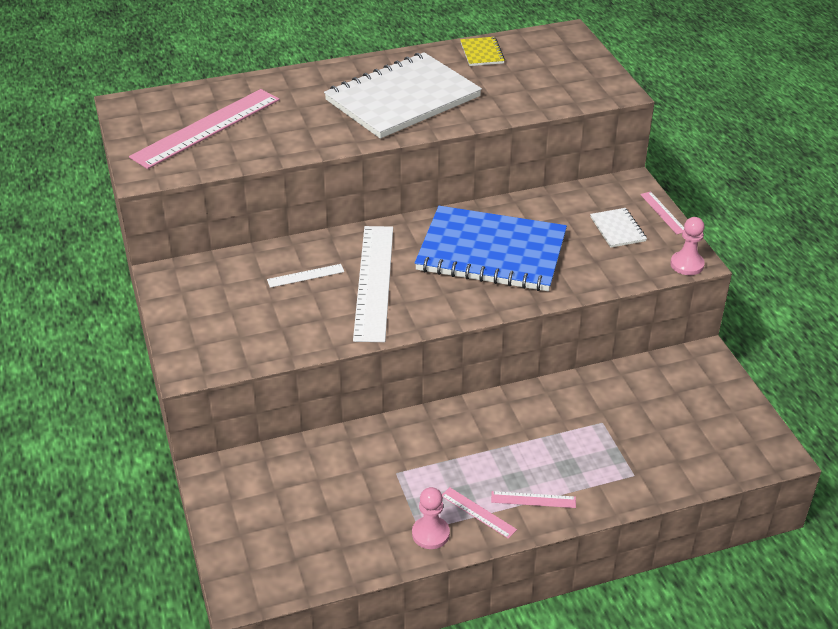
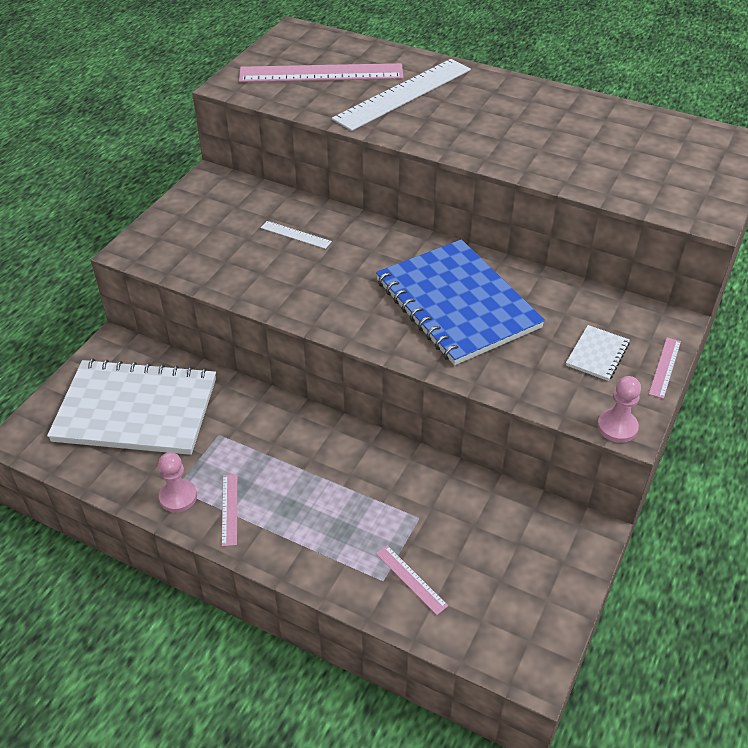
camera: 45 degrees right, 5 degrees up
(374, 282) = (335, 269): white ruler -> white ruler (403, 94)
(403, 99) = (499, 125): white notebook -> white notebook (136, 410)
(482, 53) = (629, 121): yellow notebook -> none
(533, 500) = (280, 533): pink ruler -> pink ruler (411, 579)

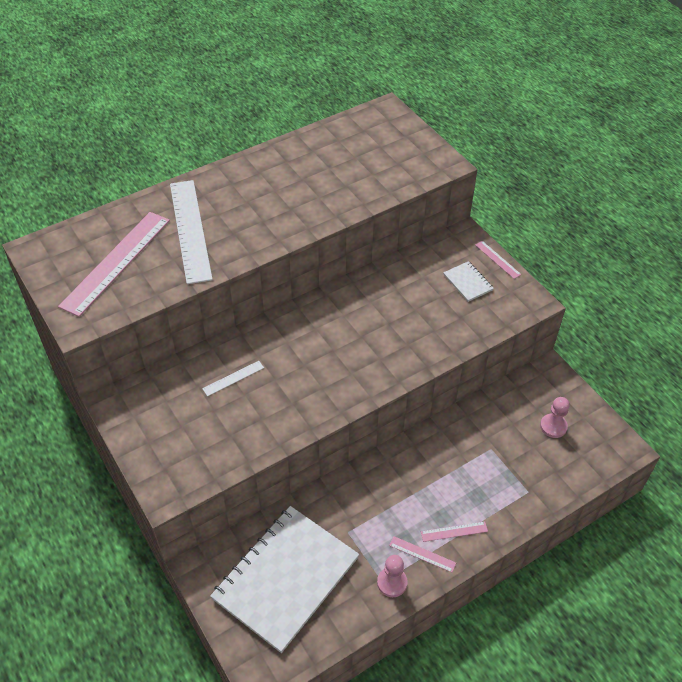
camera: 60 degrees left, 5 degrees up
(411, 579) = (535, 476): pink ruler -> pink ruler (454, 531)
(457, 304) = (376, 324): blue notebook -> none
(617, 427) = (530, 307): pink pawn -> pink pawn (553, 426)

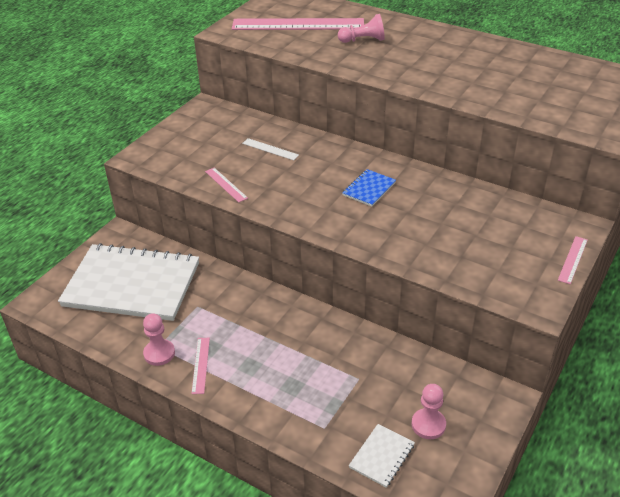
camera: 65 degrees right, 10 degrees down
(190, 230) = (363, 40): white ruler -> pink pawn
(343, 333) = (369, 189): none -> blue notebook
(454, 531) = (239, 380): pink ruler -> pink ruler (226, 184)
(468, 282) = (515, 247): white notebook -> white notebook (381, 456)

